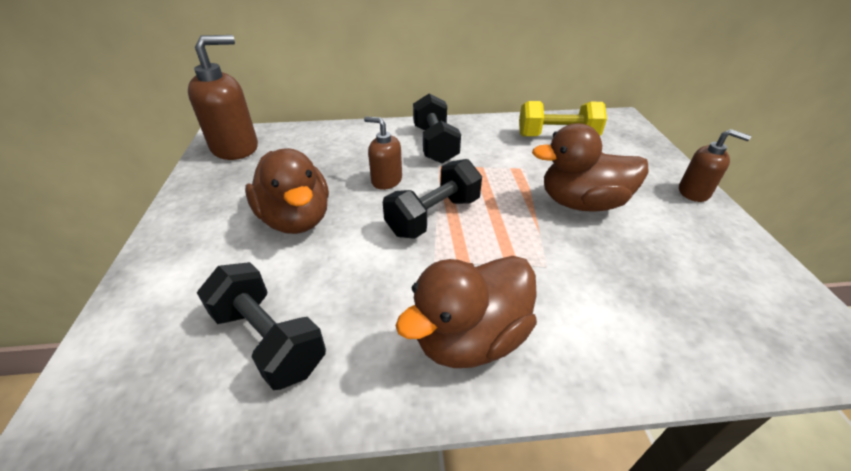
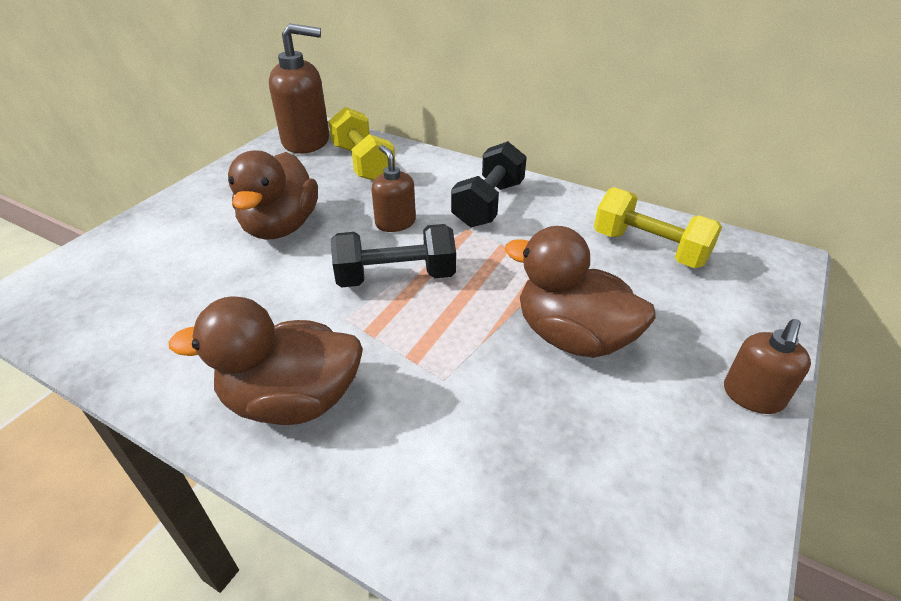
camera: 35 degrees right, 0 degrees up
(268, 340) = (157, 315): black dumbbell -> none
(307, 148) = (363, 163): none -> yellow dumbbell
(694, 192) = (752, 396): brown soap dispenser -> brown soap dispenser turned 60 degrees clockwise

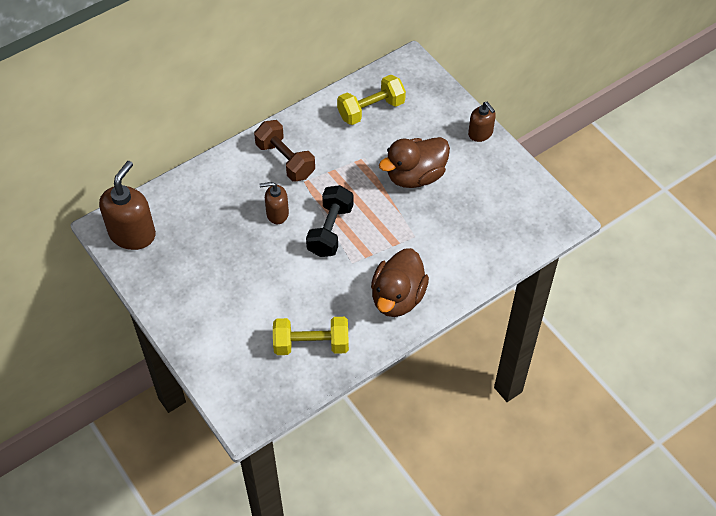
camera: 65 degrees left, 15 degrees up
(281, 227) = (245, 273): brown duck -> none
(363, 163) = (190, 208): yellow dumbbell -> yellow dumbbell (311, 344)
(489, 204) = (285, 160): black dumbbell -> brown dumbbell

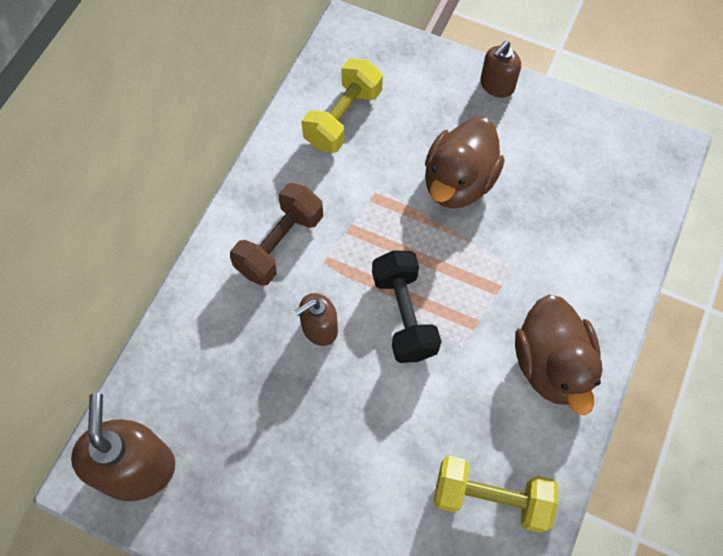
camera: 30 degrees left, 10 degrees up
(285, 160) = (279, 244): brown dumbbell -> brown dumbbell turned 75 degrees counterclockwise
(311, 344) = (491, 498): yellow dumbbell -> yellow dumbbell turned 45 degrees clockwise
(480, 133) = (497, 85): brown soap dispenser -> brown soap dispenser turned 105 degrees clockwise

